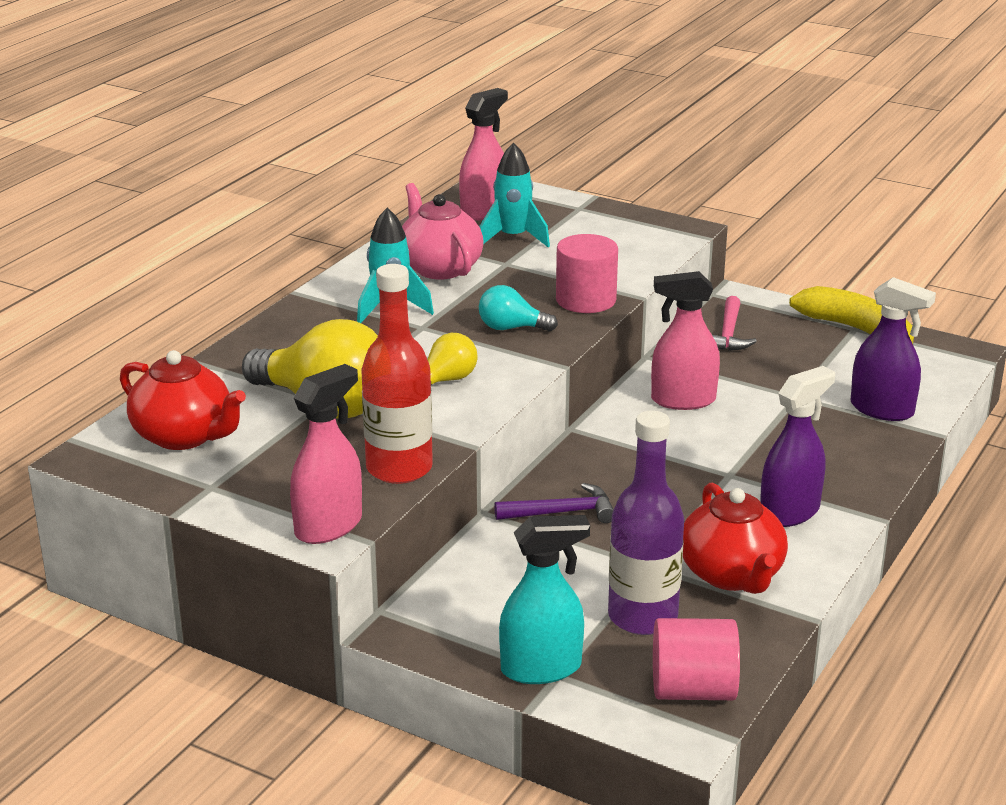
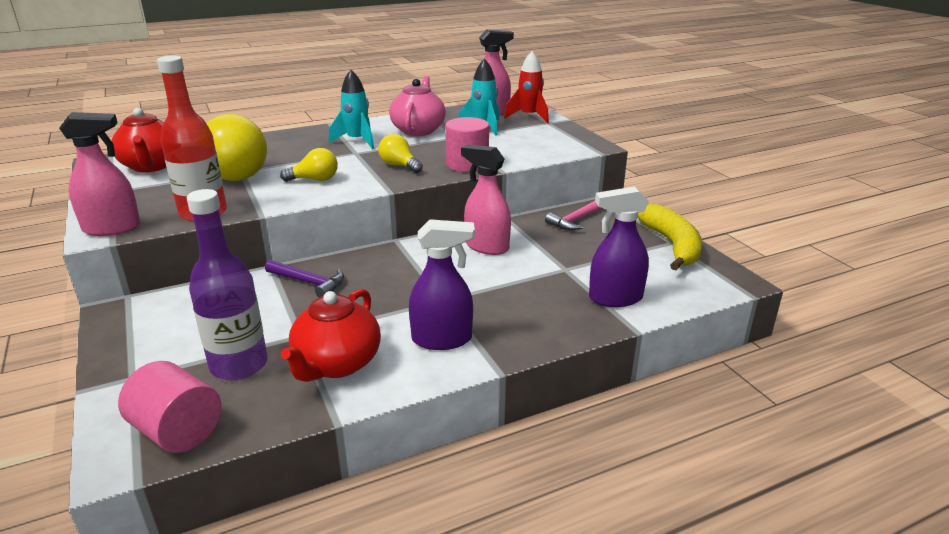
camera: 35 degrees right, 0 degrees up
(511, 328) = (399, 166): turquoise light bulb -> yellow light bulb
(541, 668) = (131, 369): turquoise spray bottle -> none
(542, 205) = (529, 117): none -> red rocket
(882, 410) = (615, 298): purple spray bottle -> purple spray bottle turned 105 degrees clockwise

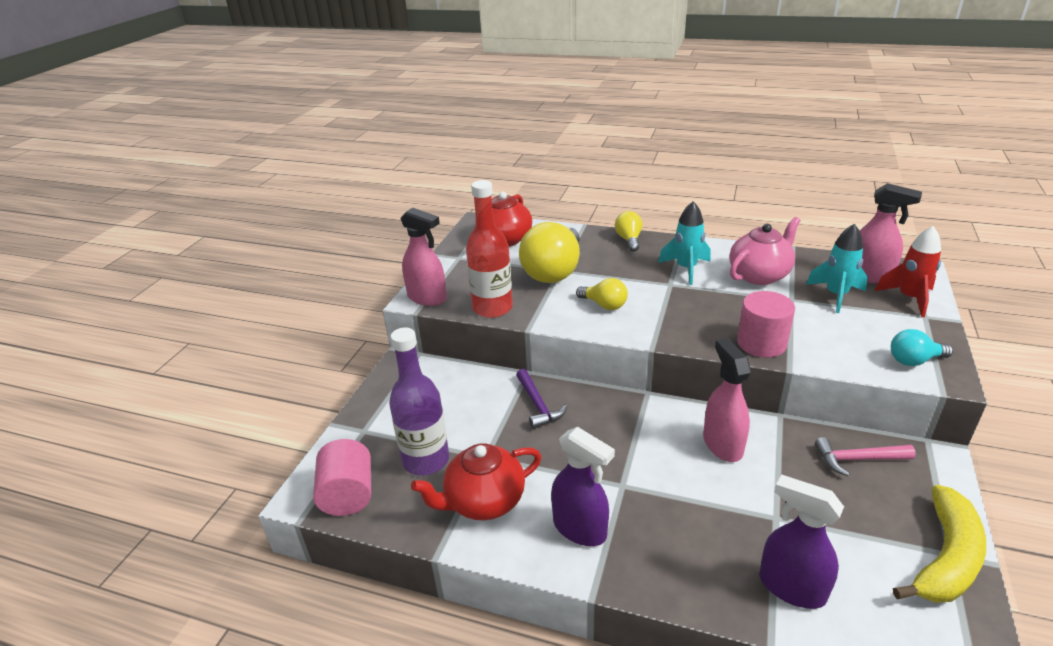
camera: 45 degrees right, 5 degrees up
(399, 166) = (692, 317): yellow light bulb -> yellow light bulb (629, 240)
(569, 144) = (914, 360): none -> turquoise light bulb

